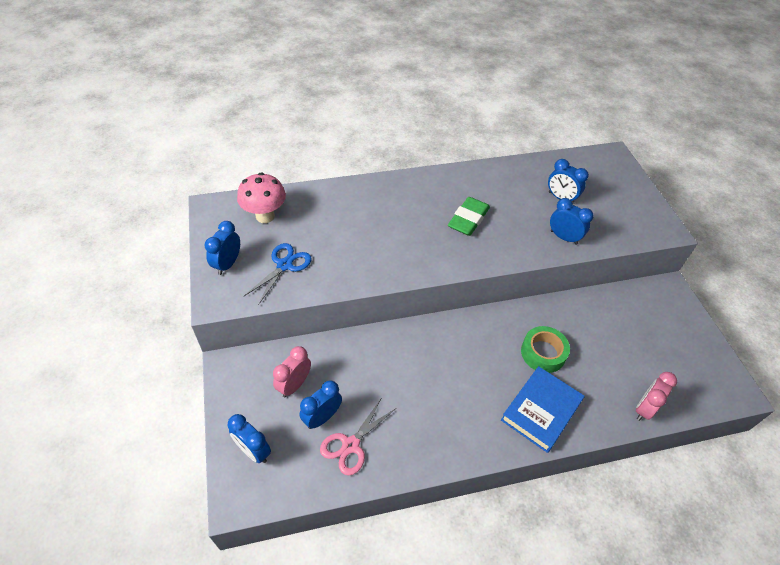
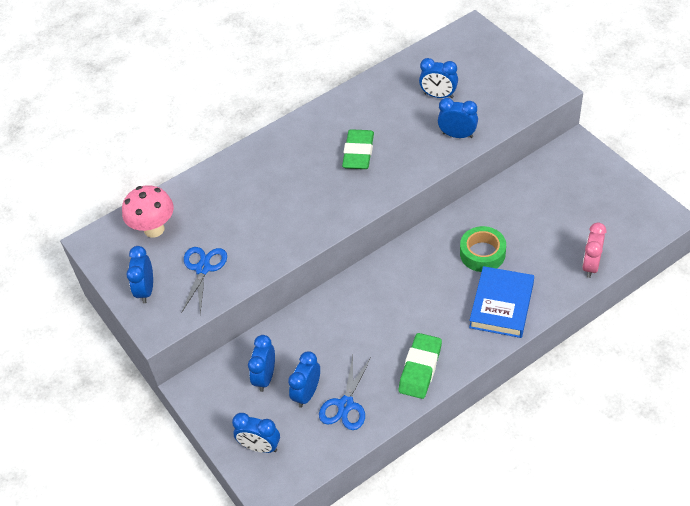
camera: 15 degrees left, 0 degrees up
(294, 385) = (265, 377): pink clock -> blue clock
(351, 445) = (345, 405): pink scissors -> blue scissors
(436, 440) = (420, 368): none -> green eraser

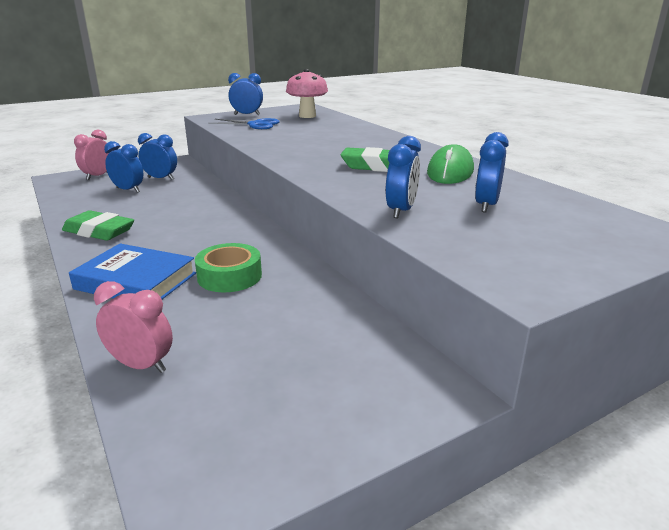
camera: 90 degrees right, 25 degrees down
(260, 447) = (98, 176): blue clock -> pink clock
(345, 405) = (99, 202): blue scissors -> none
(366, 111) = (450, 172): none -> green mouse

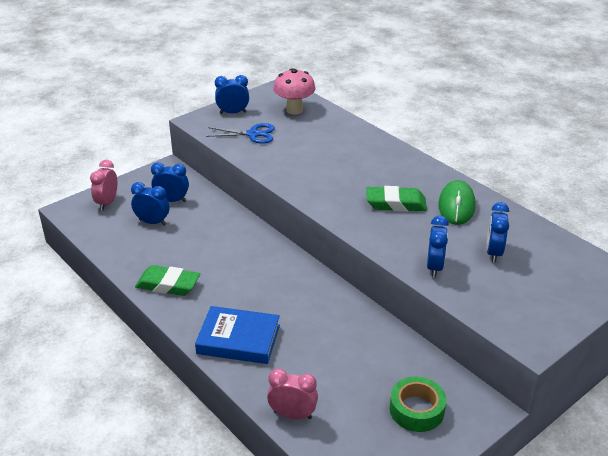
camera: 10 degrees left, 10 degrees up
(229, 276) = (307, 325): green tape -> green tape (416, 410)

